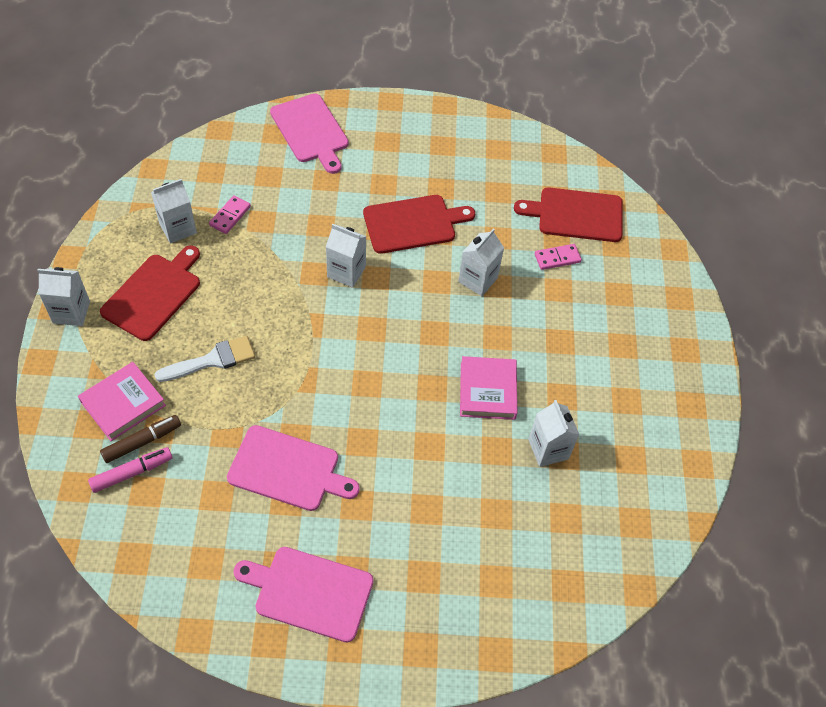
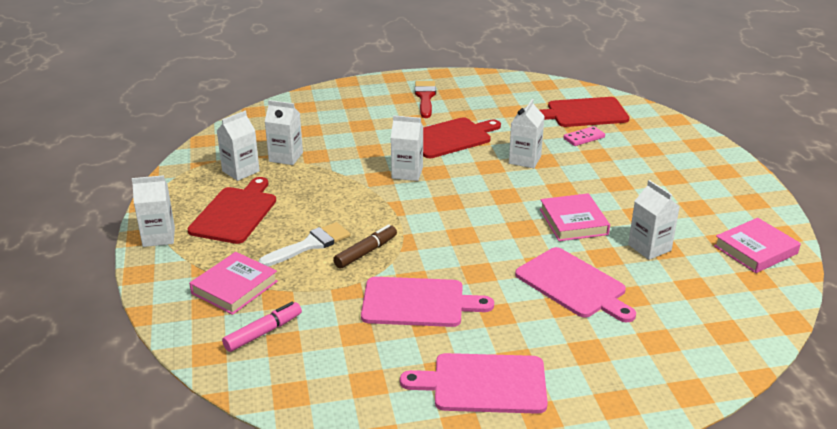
camera: 10 degrees left, 25 degrees down
(142, 442) = (264, 310): brown marker -> brown marker (365, 252)
(230, 216) = (286, 157): pink domino -> white carton
(310, 131) = (334, 101): pink cutting board -> pink cutting board (573, 285)
(411, 146) = (425, 97): none -> red brush
(656, 480) = (755, 250): none -> pink book

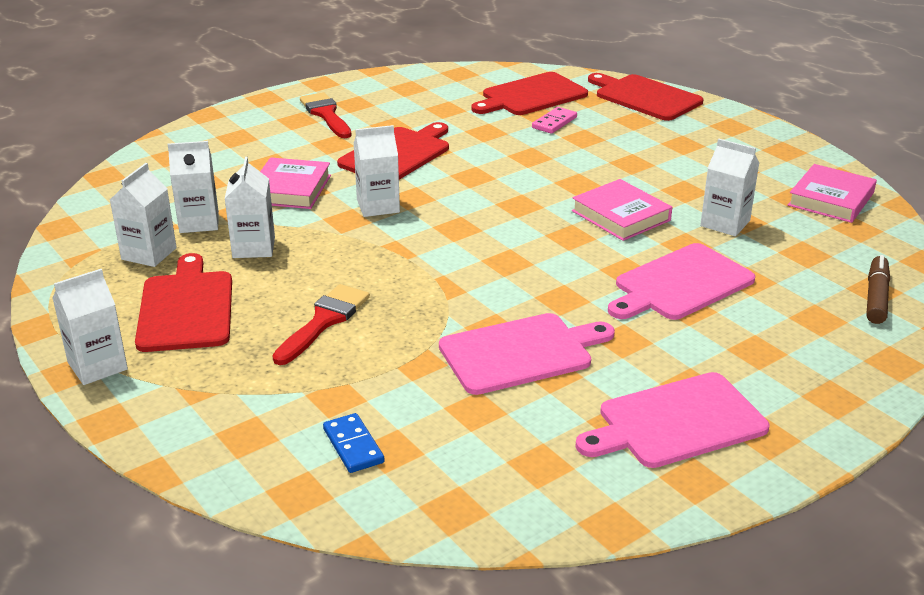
camera: 25 degrees left, 0 degrees up
(234, 287) = (265, 401): pink book -> pink book (290, 189)
(263, 332) = (353, 446): pink marker -> blue domino
(310, 245) = (324, 321): white brush -> red brush
(365, 252) = (405, 311): brown marker -> brown marker (876, 297)
(525, 160) = (508, 160): white carton -> white carton (254, 247)
(573, 285) = (680, 284): pink cutting board -> pink cutting board turned 120 degrees clockwise
(673, 132) = (645, 97): none -> red cutting board

